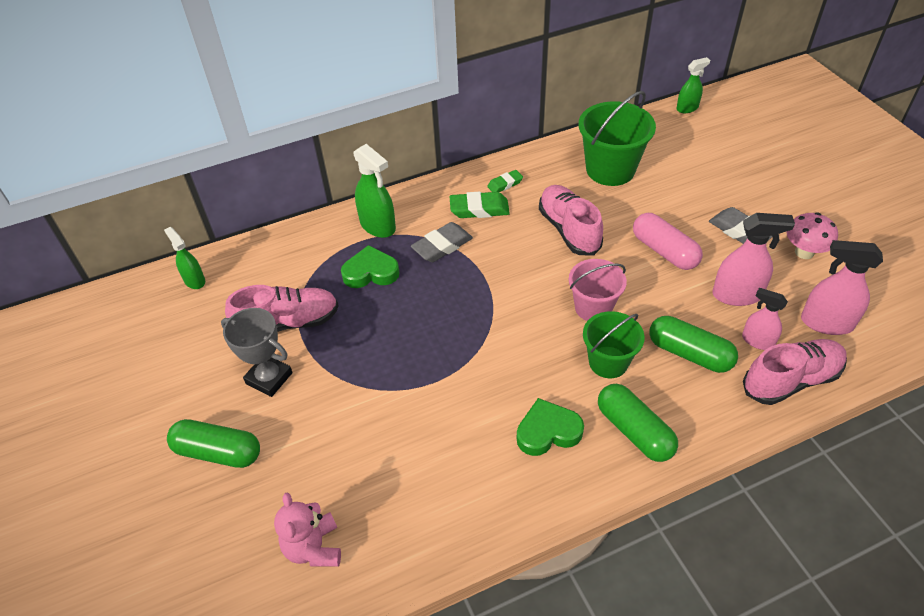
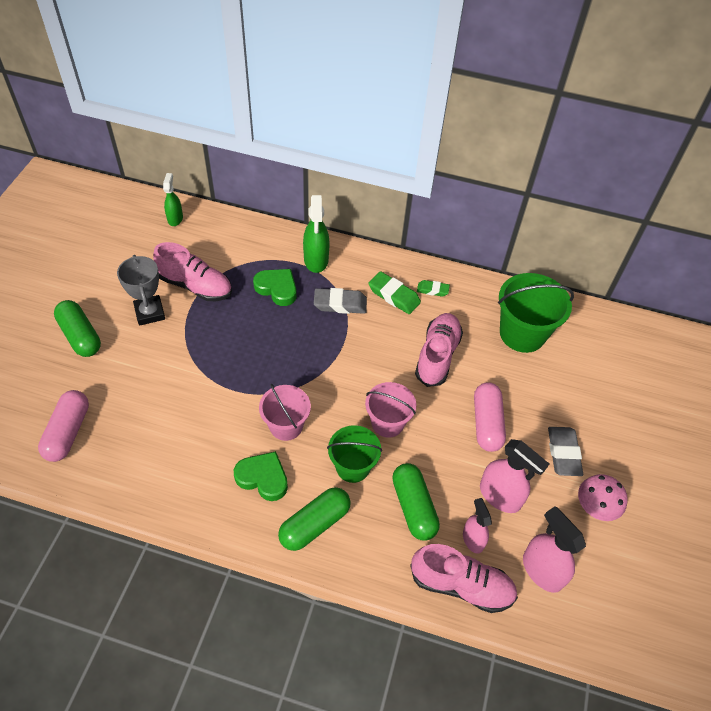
camera: 35 degrees right, 5 degrees up
(313, 547) = (68, 432): pink teddy bear -> pink capsule
(515, 374) = (286, 426): none -> pink bucket
(634, 431) = (315, 524): green capsule -> green capsule turned 45 degrees clockwise
(687, 108) = (646, 328): green spray bottle -> none

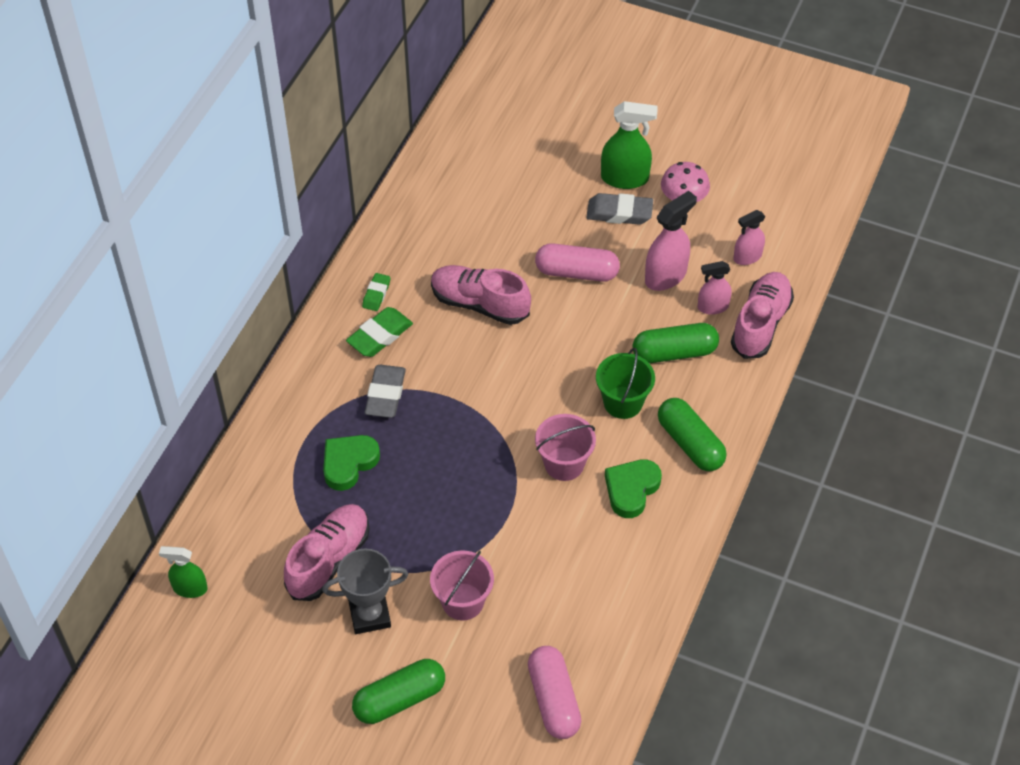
camera: 80 degrees left, 0 degrees up
(68, 432) = (553, 699): pink capsule -> pink capsule turned 60 degrees clockwise
(316, 260) = (303, 415): green spray bottle -> green spray bottle (625, 178)
(387, 423) = (568, 364): pink bucket -> pink bucket (463, 601)
(522, 333) = (456, 217): green bucket -> none
(542, 570) = (747, 257): pink spray bottle -> pink spray bottle, size x0.63

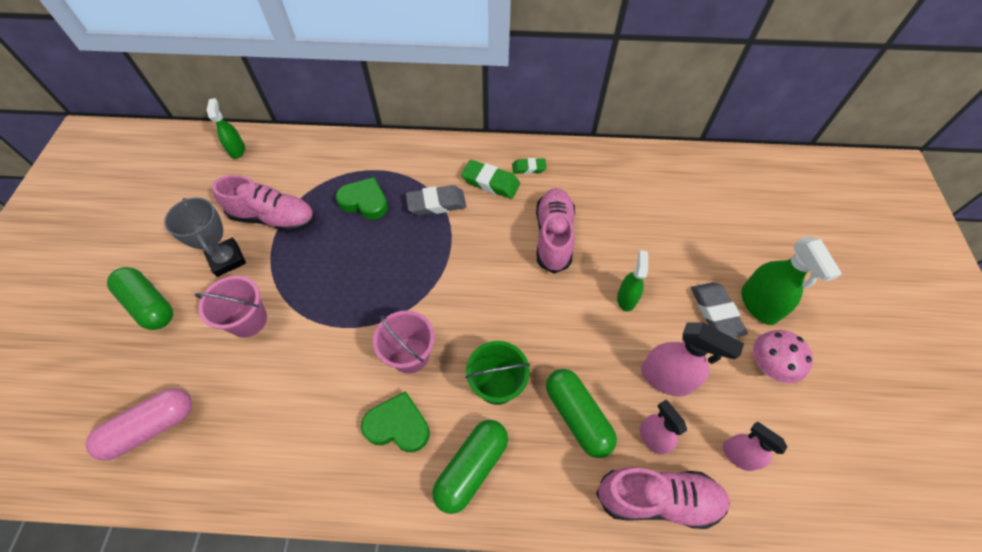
camera: 70 degrees right, 5 degrees up
(576, 272) = (626, 298): pink capsule -> green spray bottle

